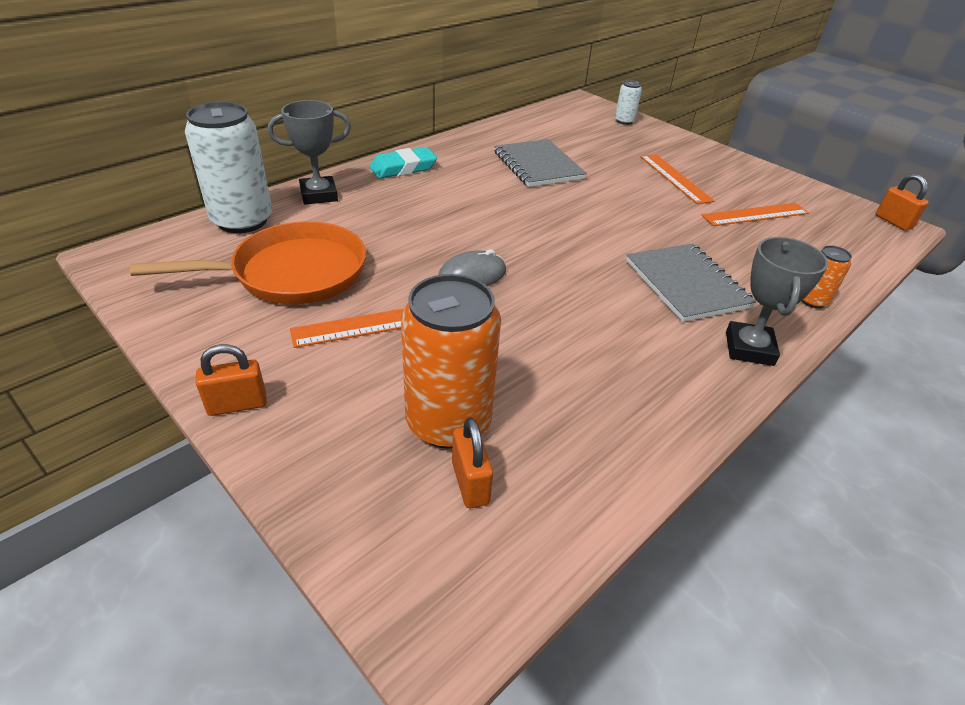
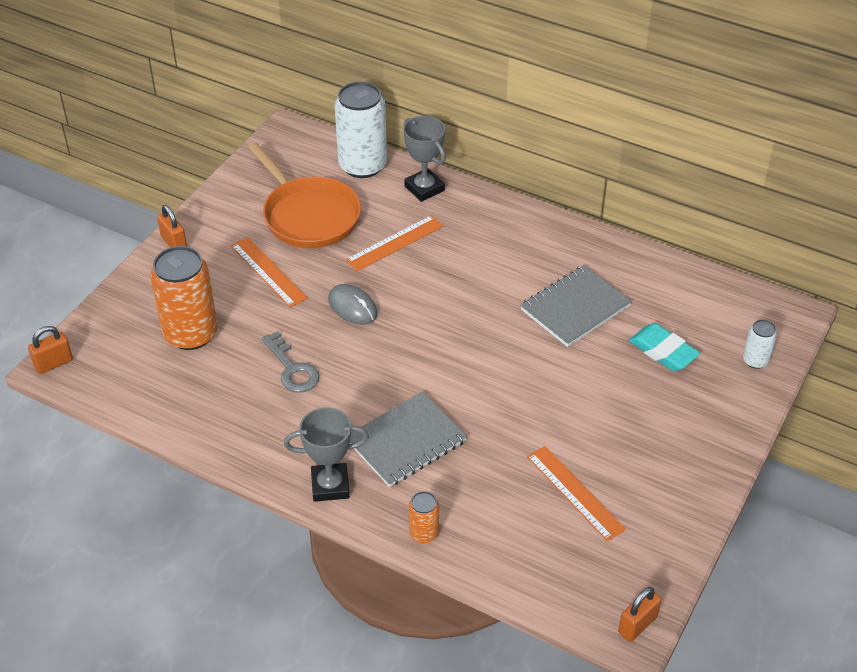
camera: 75 degrees right, 5 degrees up
(403, 168) = (505, 220): turquoise eraser -> turquoise eraser (663, 351)
(470, 483) = (147, 355): orange padlock -> orange padlock (53, 363)
(555, 339) = (292, 369): none -> grey key
(675, 178) = (621, 420): orange ruler -> orange ruler (395, 243)

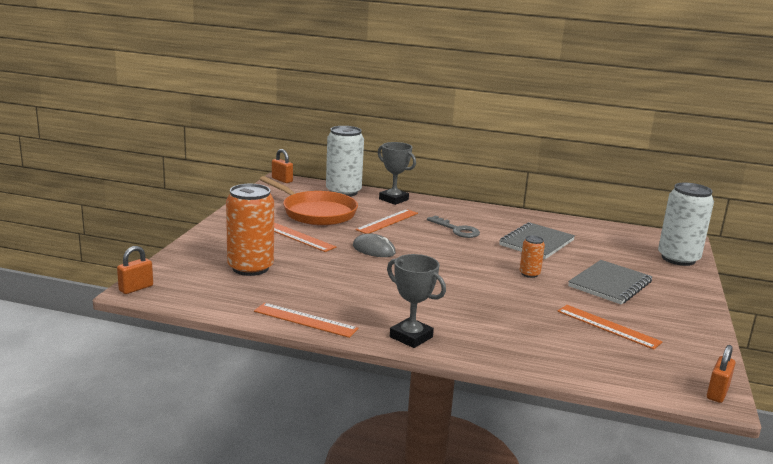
camera: 15 degrees left, 25 degrees down
(174, 243) = (217, 227): orange padlock -> orange padlock (282, 180)
(222, 442) = (305, 320): none -> orange ruler
(292, 369) = (343, 280): grey key -> grey key (457, 230)
(330, 485) = (411, 337): grey trophy -> grey trophy turned 60 degrees clockwise
(406, 441) = (458, 310): grey notebook -> grey notebook (610, 284)
(424, 533) = (506, 357): orange can -> orange can (529, 274)
(663, 351) = (613, 258): turquoise eraser -> none
(755, 360) = (678, 259): white can -> white can, size x2.10

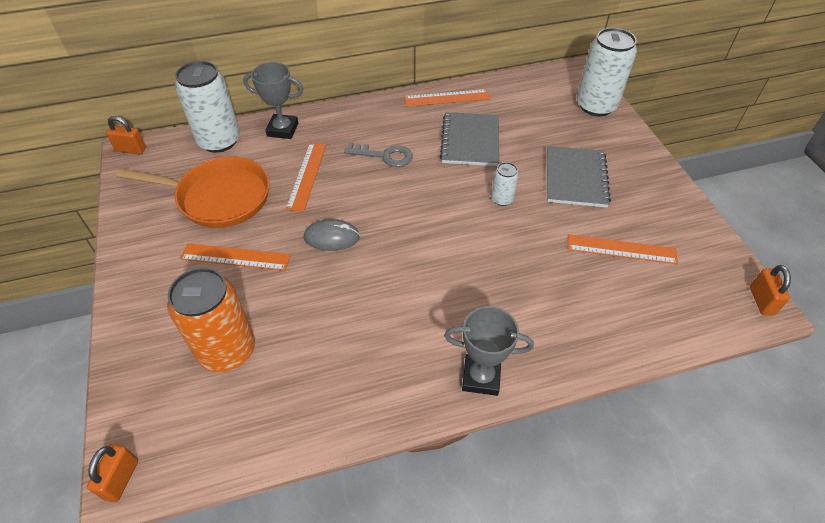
camera: 30 degrees left, 30 degrees up
(305, 320) = (361, 415): orange ruler -> orange ruler (447, 98)
(529, 274) = (502, 199): orange can -> white can

